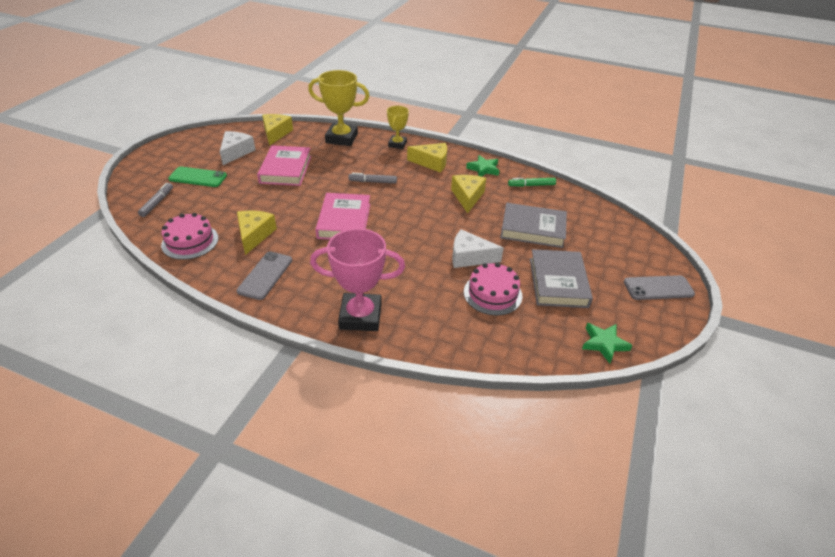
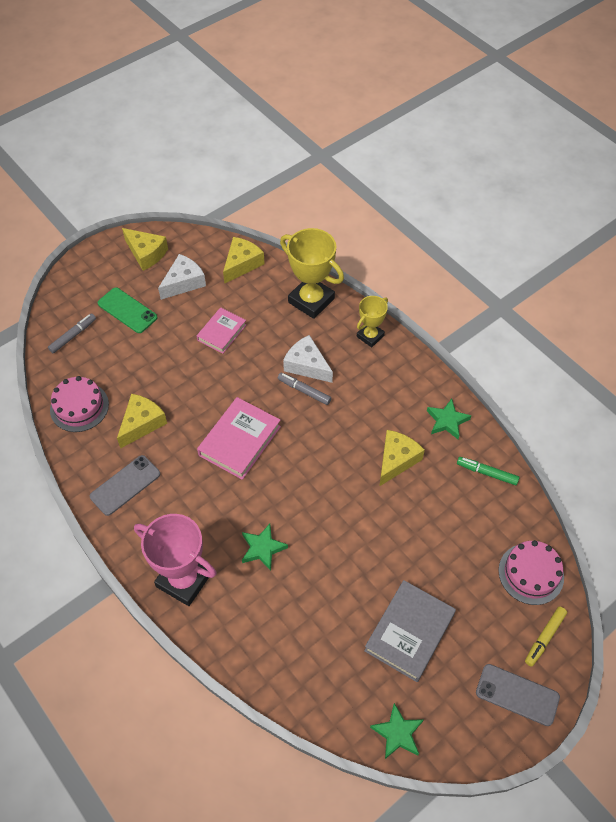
camera: 30 degrees right, 15 degrees up
(286, 169) = (222, 332): pink book -> pink book, size x0.64
(410, 274) = (262, 548): none -> green star
(432, 163) = (391, 385): yellow cheese -> yellow cheese (146, 253)
(469, 257) = (338, 552): white cheese -> white cheese (307, 365)
(492, 294) = (329, 614): pink cake -> pink cake (531, 573)
(532, 229) = (437, 543): grey book -> none
(644, 252) = (544, 637): none -> yellow marker

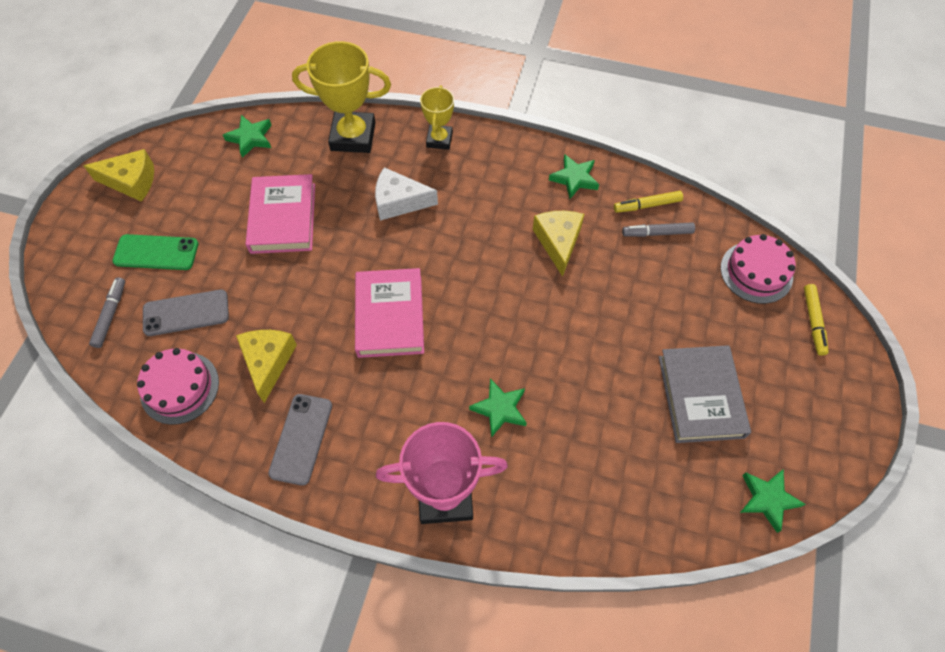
camera: 35 degrees left, 5 degrees up
(184, 282) = (200, 189): white cheese -> none
(222, 332) = (283, 218): pink book -> pink book, size x1.56
(242, 264) = (250, 138): yellow cheese -> green star
(304, 391) = (416, 228): grey marker -> grey marker (657, 233)
(487, 473) = (647, 205): green marker -> yellow marker
(517, 695) = (834, 388): grey phone -> grey phone (186, 313)

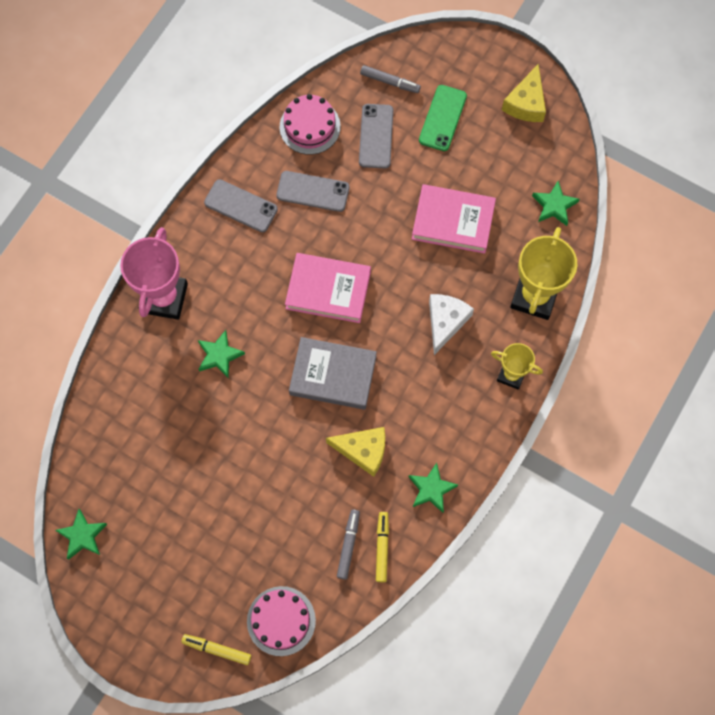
camera: 105 degrees right, 10 degrees up
(268, 362) = (313, 191): yellow cheese -> grey phone
(700, 396) = (180, 518): grey book -> grey book (333, 375)

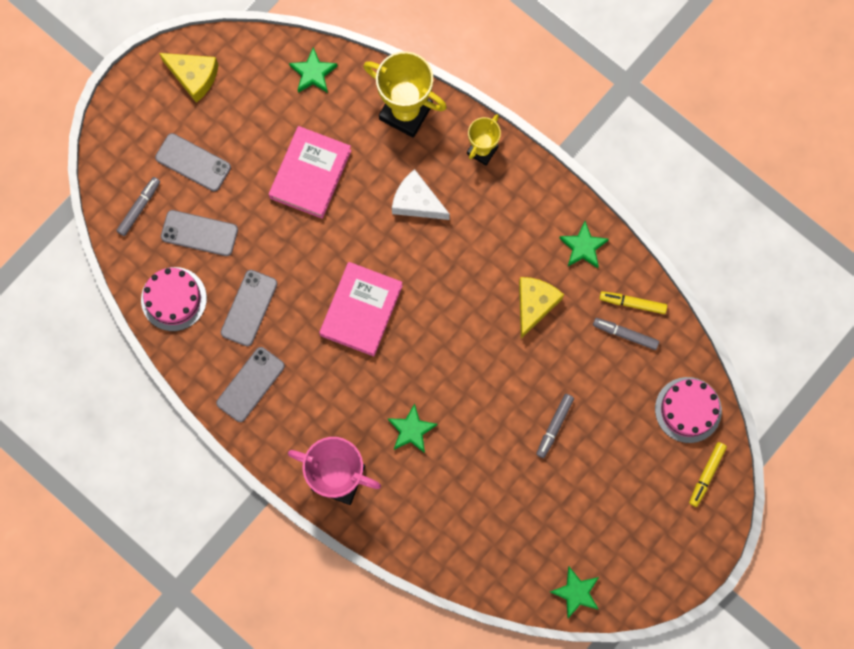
camera: 80 degrees left, 5 degrees up
(243, 489) = (554, 426): none -> grey marker
(333, 375) = (452, 320): grey book -> none
(442, 118) = (193, 162): green phone -> grey phone

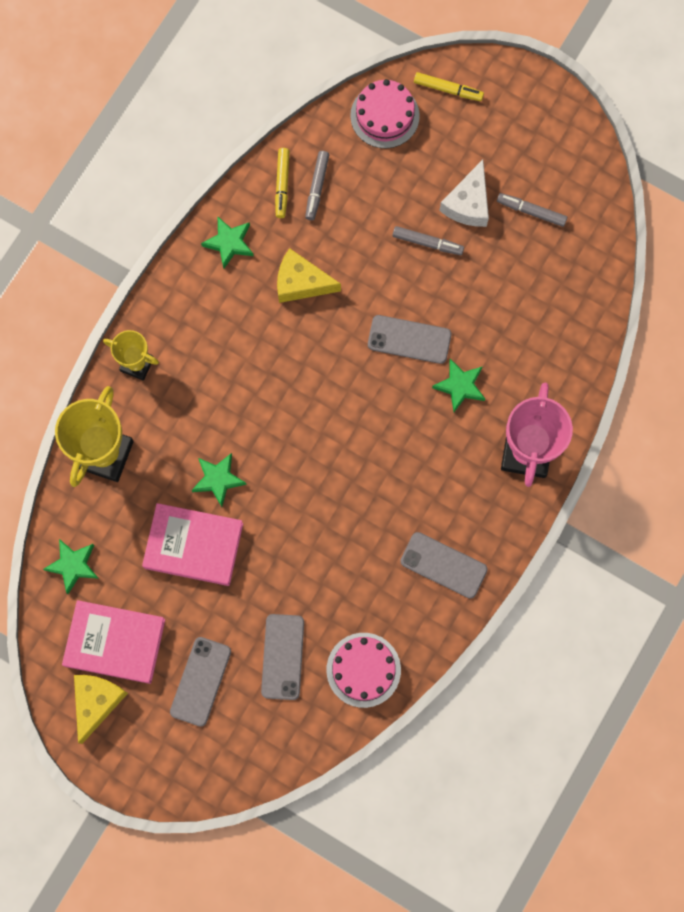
camera: 100 degrees left, 0 degrees up
(139, 208) = (264, 732): grey marker -> grey marker (531, 211)
(249, 308) = (358, 584): grey phone -> grey phone (409, 339)
(361, 310) = (339, 462): pink book -> pink book (115, 642)
(417, 202) = (207, 424): white cheese -> white cheese (468, 203)
(576, 592) = (593, 196): green star -> green star (218, 479)

